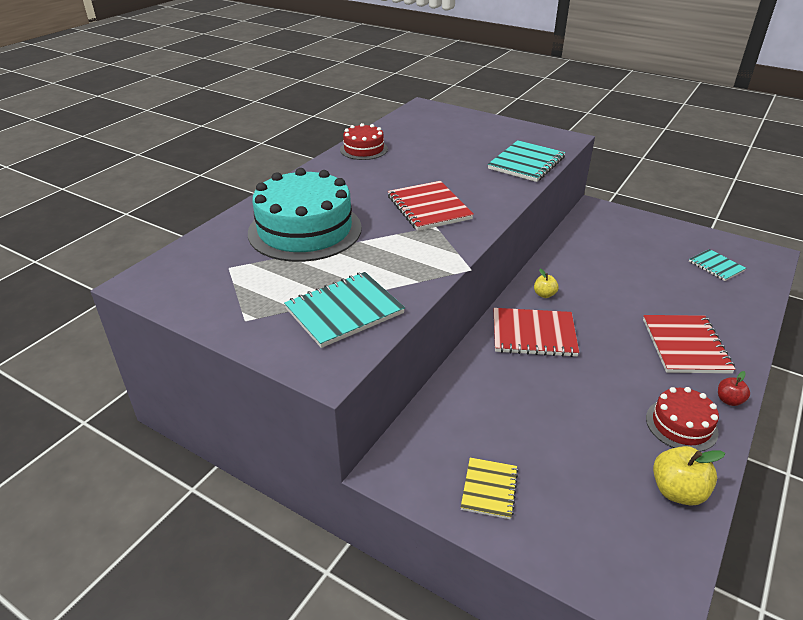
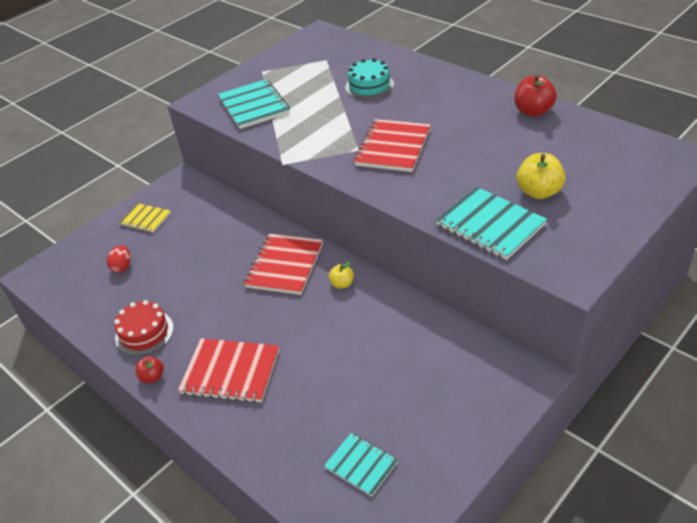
camera: 105 degrees right, 5 degrees up
(305, 230) = (369, 86): turquoise cake -> turquoise cake, size x0.52
(363, 149) = (533, 111): red cake -> red apple
(428, 208) = (393, 147): red notebook -> red notebook turned 60 degrees counterclockwise
(592, 484) = (122, 267): none -> red egg
(677, 491) = (93, 309): yellow apple -> yellow apple (539, 192)
(716, 266) = (361, 465): turquoise notebook -> turquoise notebook turned 60 degrees clockwise

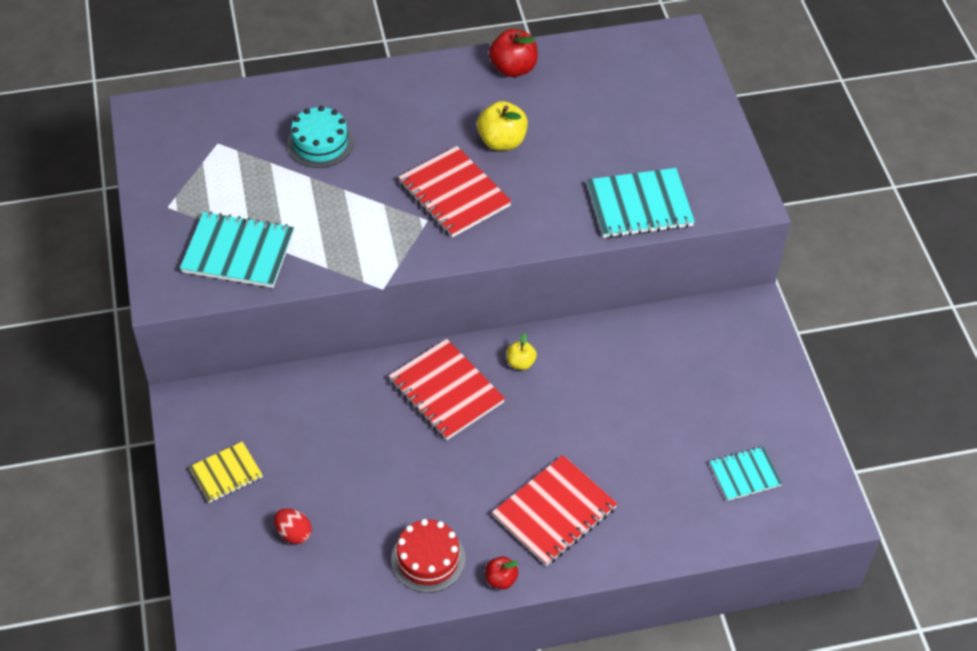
camera: 60 degrees left, 10 degrees up
(539, 192) = (630, 148): yellow apple -> yellow apple (502, 141)

